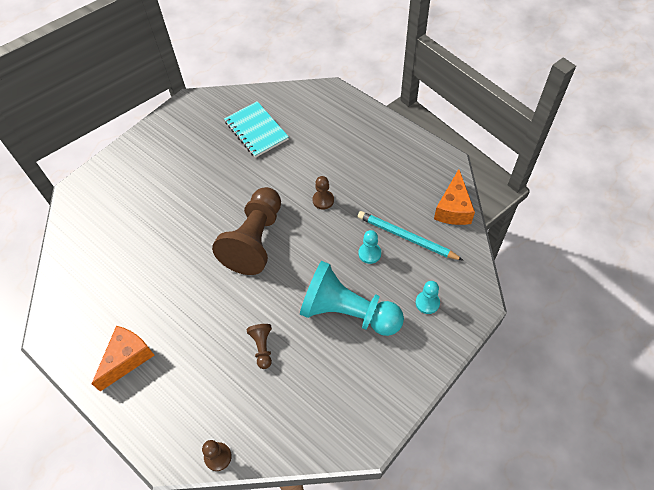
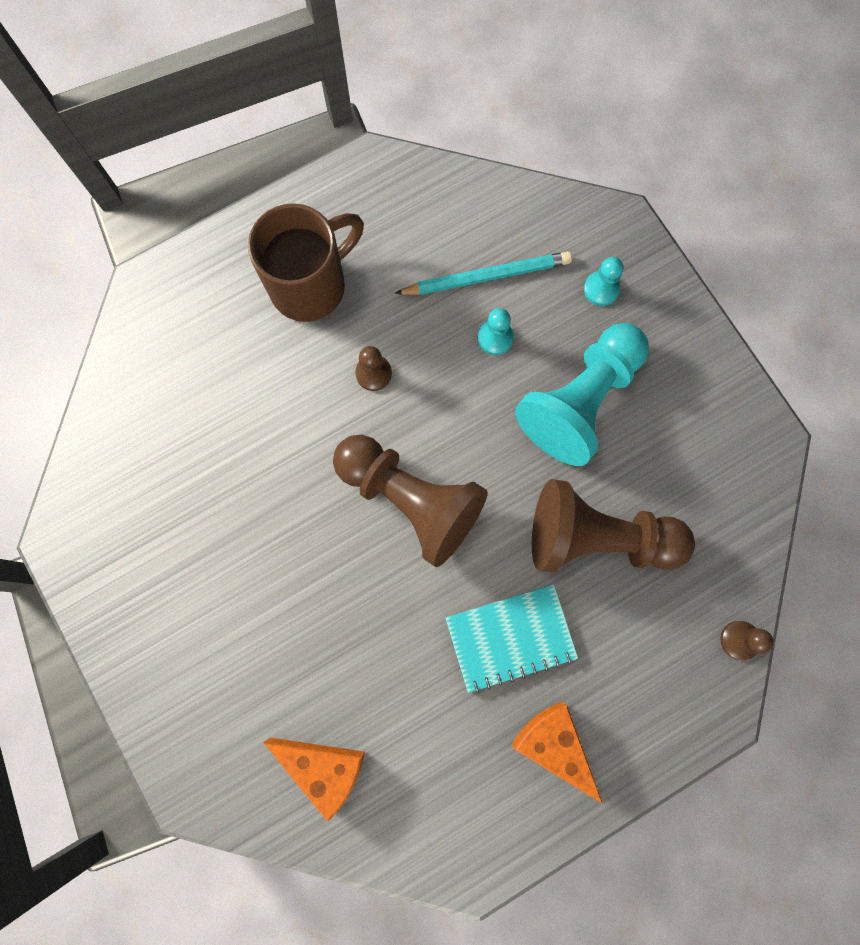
camera: 75 degrees left, 20 degrees up
(256, 130) = (183, 438): turquoise notebook -> turquoise notebook (510, 638)
(262, 347) = (598, 537): brown pawn -> brown pawn, size x2.34
(362, 156) = (310, 285): none -> brown mug
(406, 237) = (486, 276): turquoise pencil -> turquoise pencil turned 150 degrees counterclockwise
(453, 208) = (460, 192): orange cheese -> orange cheese (324, 768)

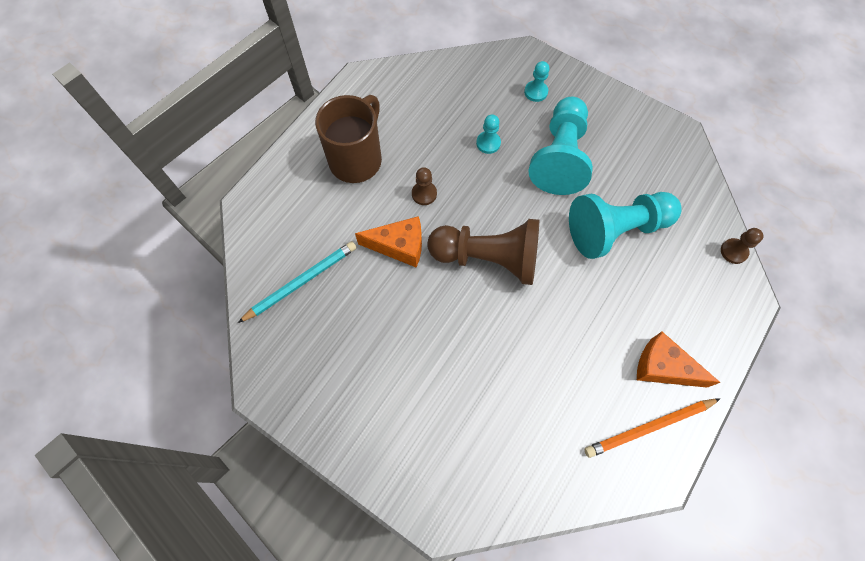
camera: 25 degrees left, 10 degrees down
(324, 768) = (524, 456): orange cheese -> orange cheese (399, 246)
(486, 276) = (464, 111): turquoise pencil -> turquoise pencil (301, 282)
(493, 809) = (649, 427): none -> orange pencil
(510, 638) = (597, 313): turquoise notebook -> none
(598, 537) = (615, 230): brown pawn -> turquoise pawn

